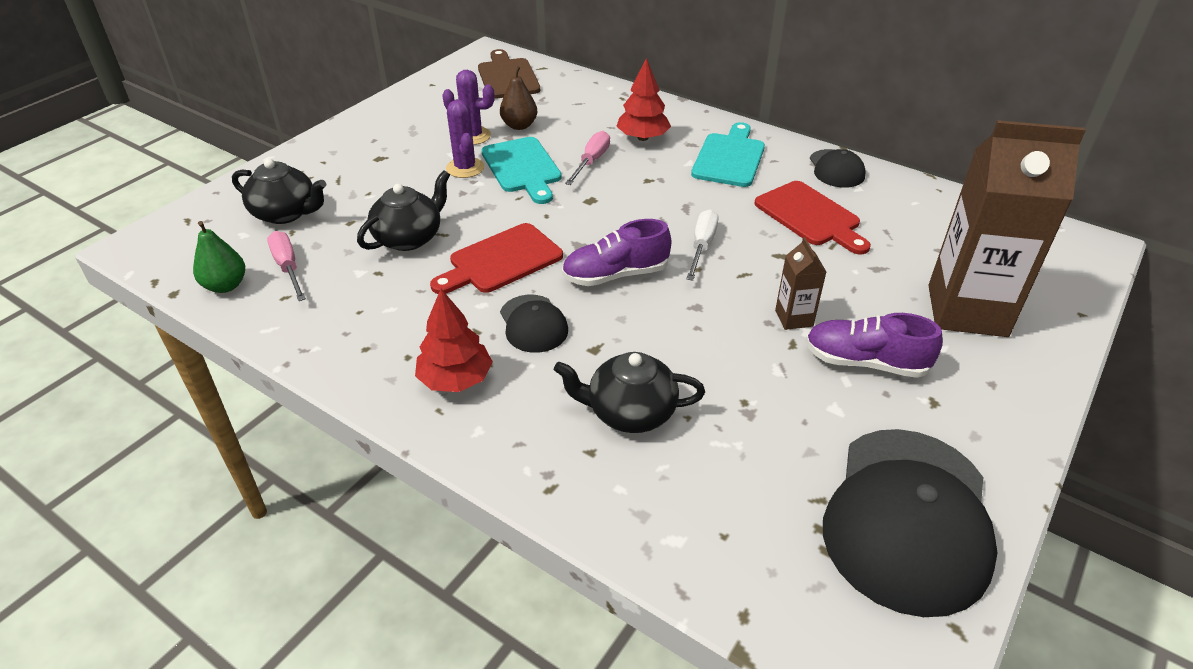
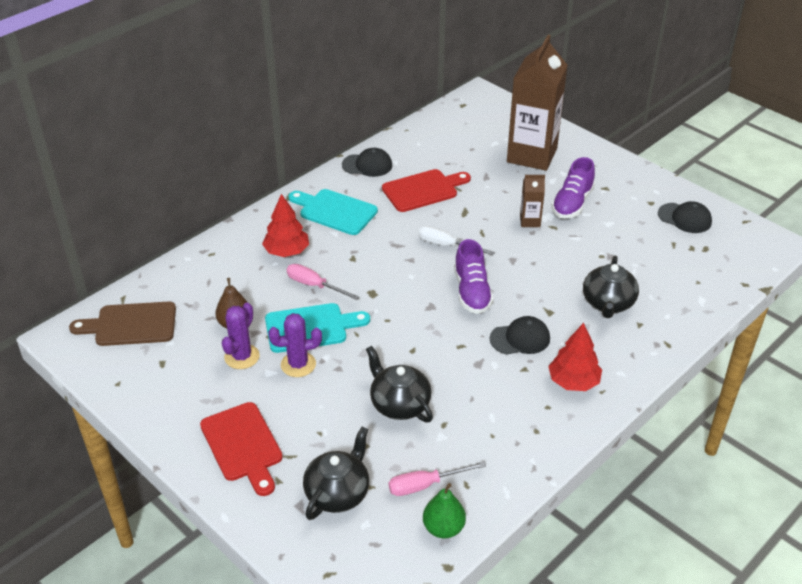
camera: 80 degrees left, 0 degrees up
(501, 261) = (443, 350): red cutting board -> red cutting board (243, 445)
(908, 518) = (684, 218): black cap -> black cap, size x0.48

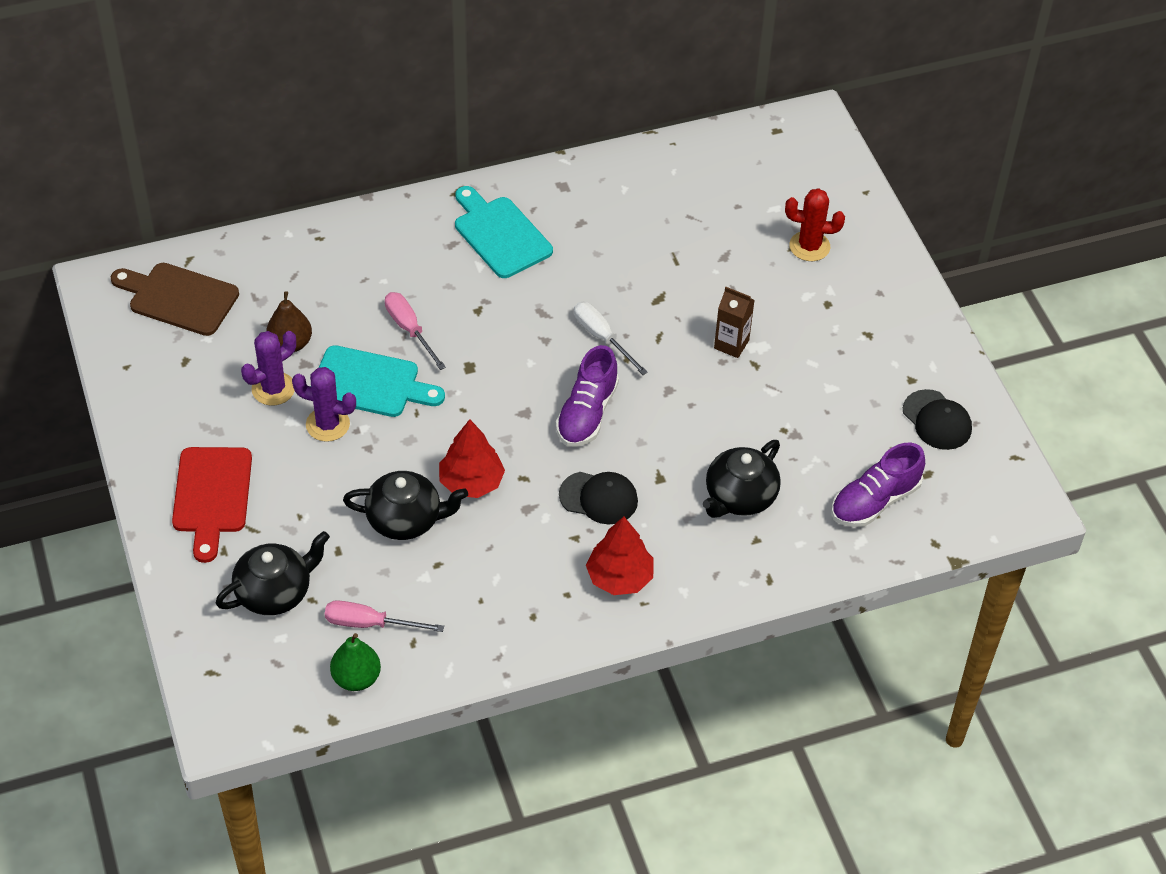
camera: 25 degrees right, 10 degrees up
(287, 251) = (407, 270): red tree -> red tree (471, 482)
(367, 165) = (585, 180): black cap -> none
(399, 404) = (405, 519): black teapot -> black teapot turned 105 degrees clockwise
(423, 190) = (629, 245): red cutting board -> none
(532, 155) = (809, 246): brown carton -> red cactus
(572, 203) = (806, 340): purple shoe -> purple shoe (874, 501)

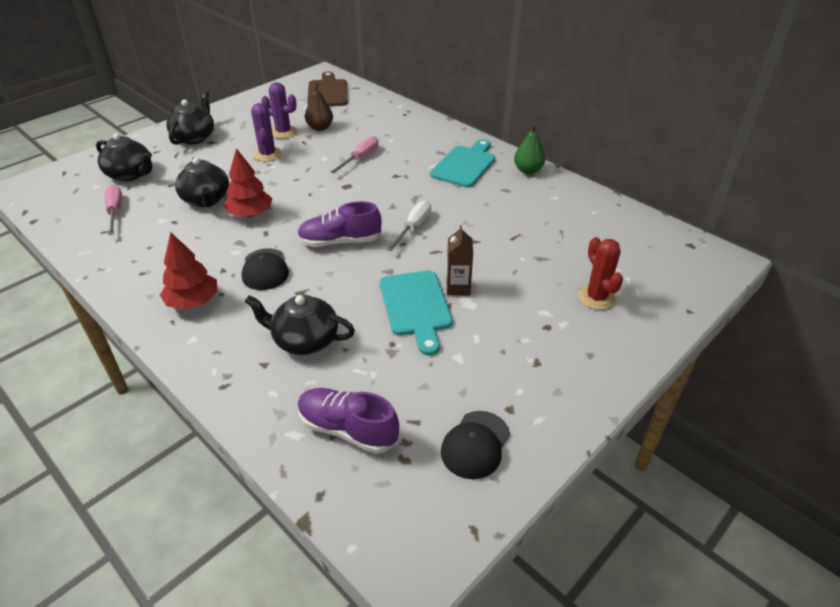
camera: 65 degrees right, 10 degrees down
(212, 496) = (194, 137): red cutting board -> black teapot
(356, 678) = (69, 219): green pear -> green pear (528, 170)
(370, 383) = (308, 158): turquoise cutting board -> turquoise cutting board (416, 306)

